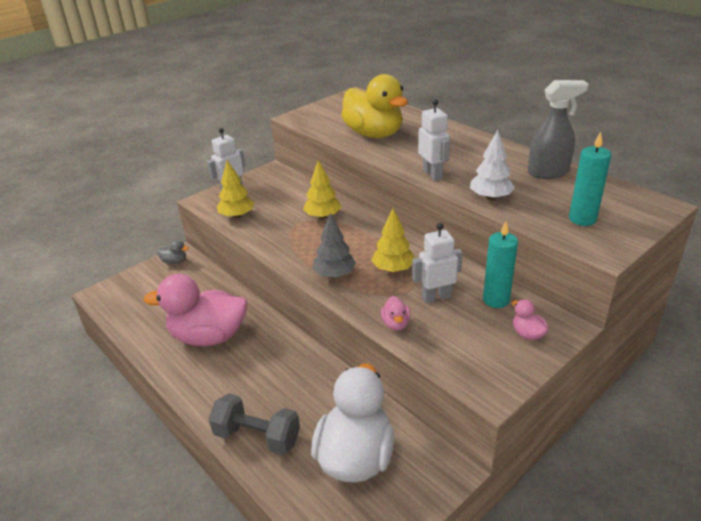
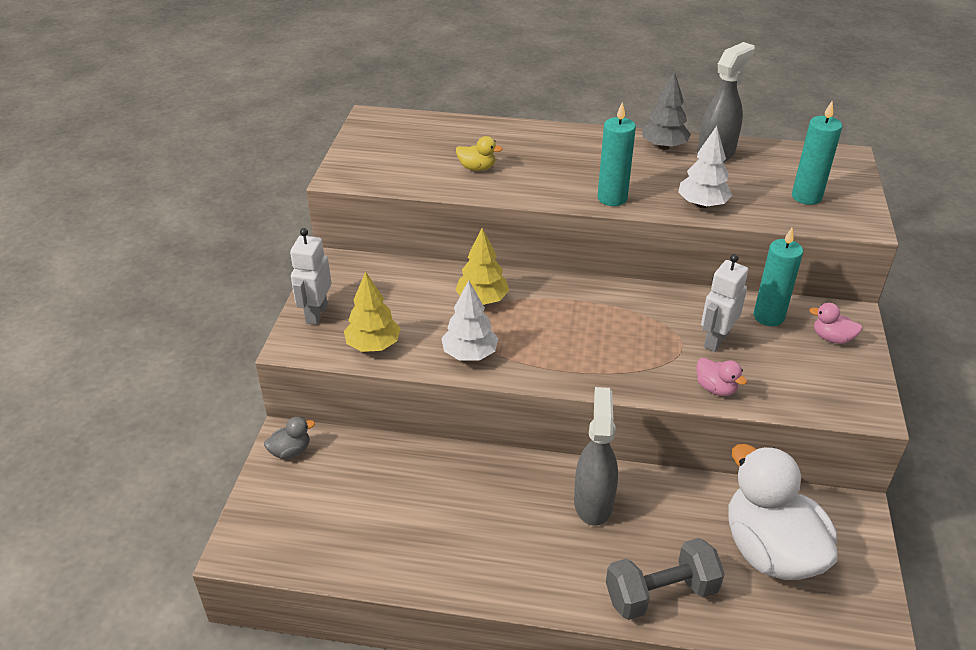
camera: 40 degrees left, 5 degrees up
(208, 336) = (465, 520): pink duck -> none
(278, 240) = (470, 354): none -> white tree
(284, 366) = (593, 502): none -> grey spray bottle
(334, 274) = (588, 365): grey tree -> grey tree (663, 147)
(374, 134) = (477, 168): yellow duck -> yellow duck, size x0.40
(393, 269) = (638, 329): yellow tree -> none
(432, 174) = (612, 198): white robot -> turquoise candle

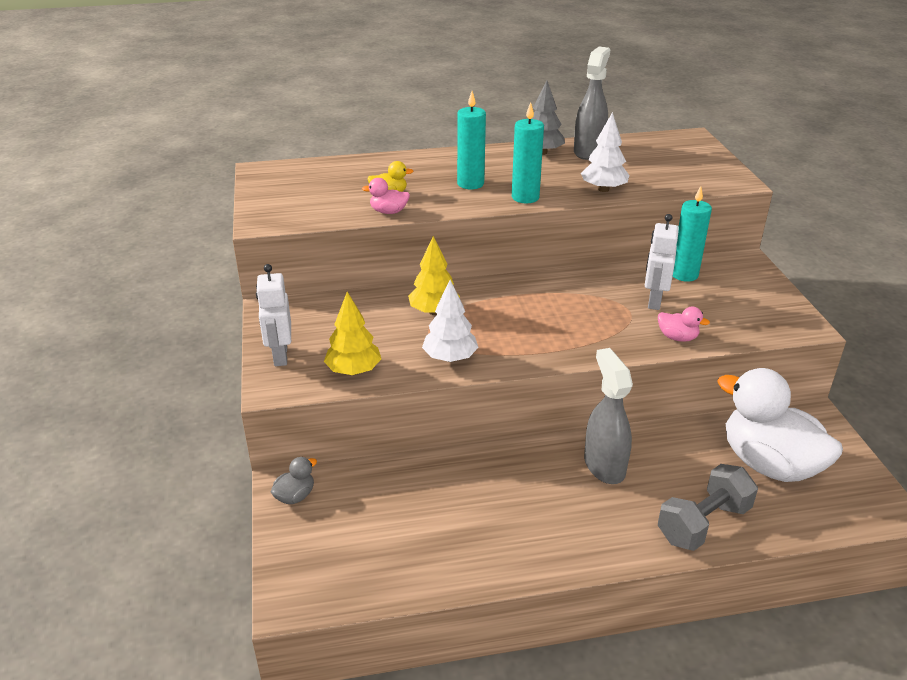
camera: 20 degrees left, 5 degrees down
(806, 197) = (681, 170): turquoise candle -> turquoise candle (470, 184)
(832, 338) = (742, 280): pink duck -> pink duck (388, 212)

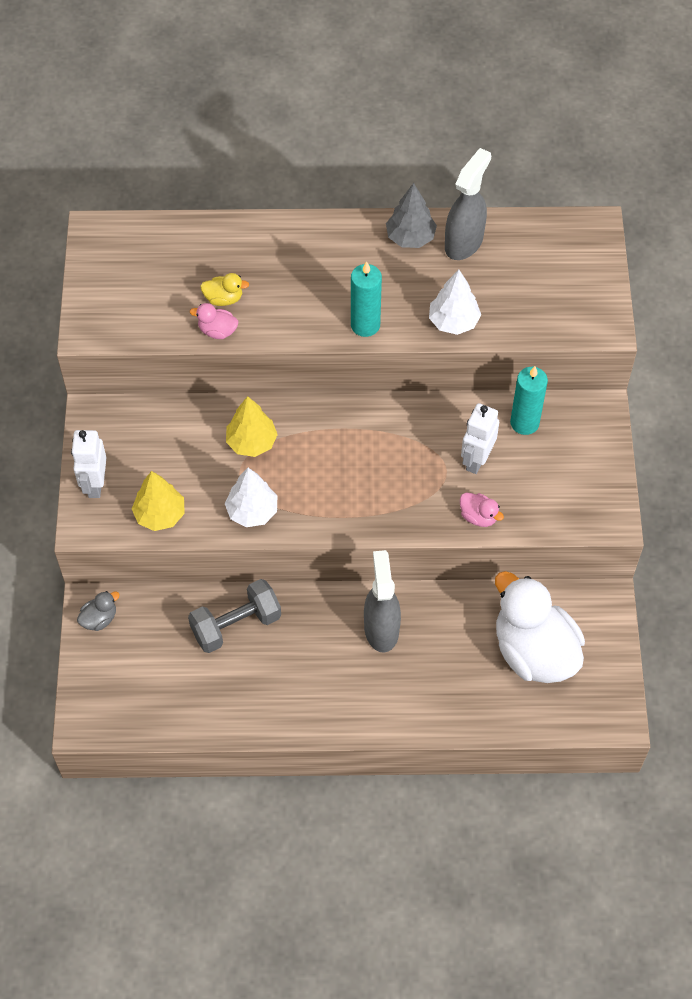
camera: 10 degrees right, 25 degrees up
(470, 184) = (314, 290): turquoise candle -> none
(703, 523) = (445, 705): grey dumbbell -> grey dumbbell (236, 625)

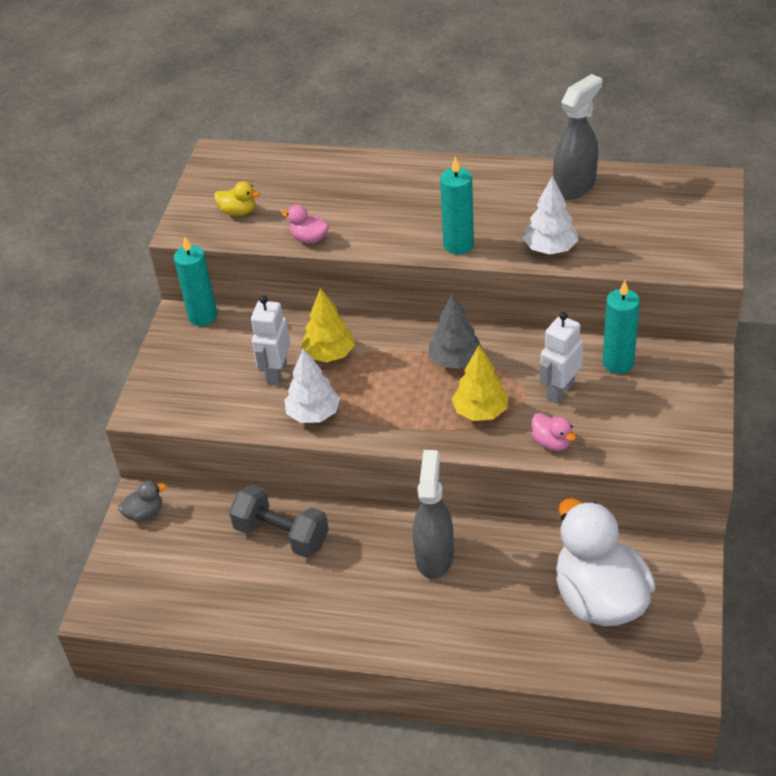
camera: 15 degrees right, 15 degrees down
(95, 484) = (163, 375): white robot -> white robot (276, 373)
(115, 411) = (202, 316): none -> turquoise candle
(160, 515) = (219, 408): yellow tree -> yellow tree (480, 412)
(224, 298) = (323, 213): yellow duck -> yellow duck (238, 212)
(236, 625) = (281, 535): grey dumbbell -> grey dumbbell turned 45 degrees clockwise
(410, 237) = (521, 179): grey tree -> grey tree (455, 361)

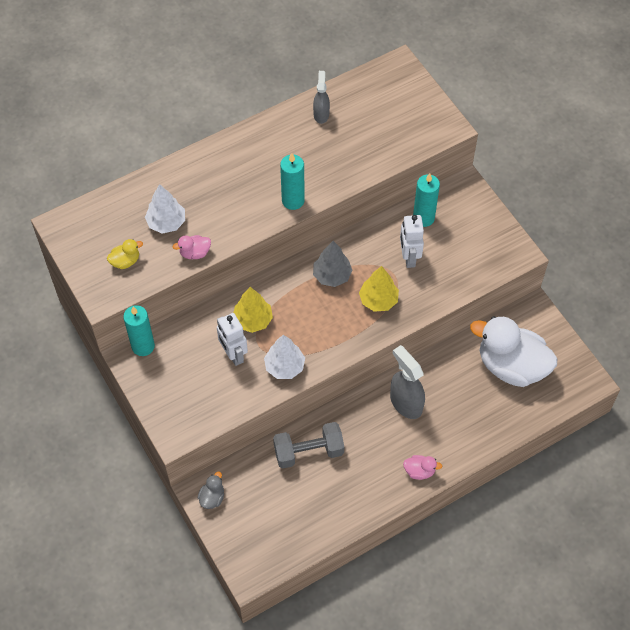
camera: 45 degrees left, 15 degrees up
(550, 249) = (349, 170): white tree -> white tree (166, 222)
(552, 442) = (435, 294): pink duck -> pink duck (419, 471)
(575, 186) = (321, 114): grey spray bottle -> grey spray bottle, size x0.62

